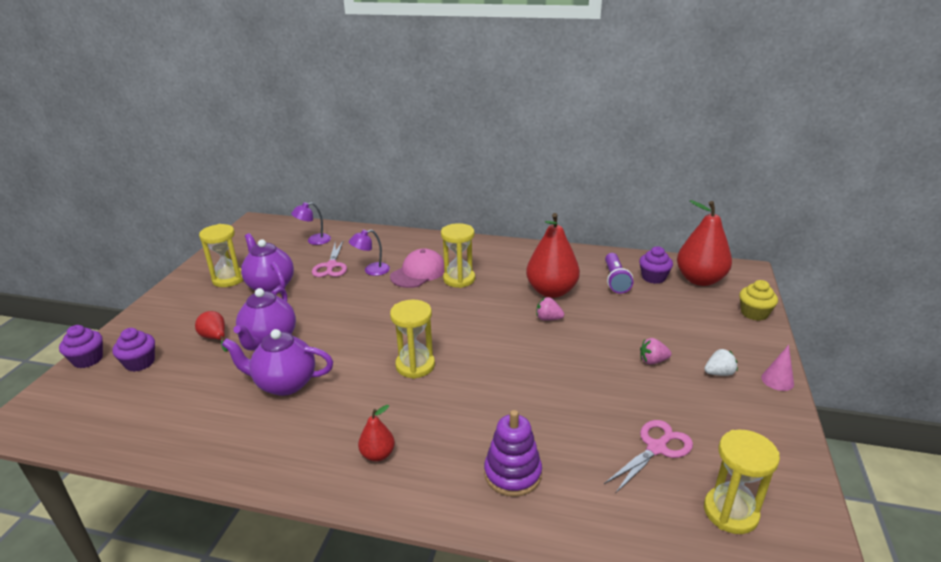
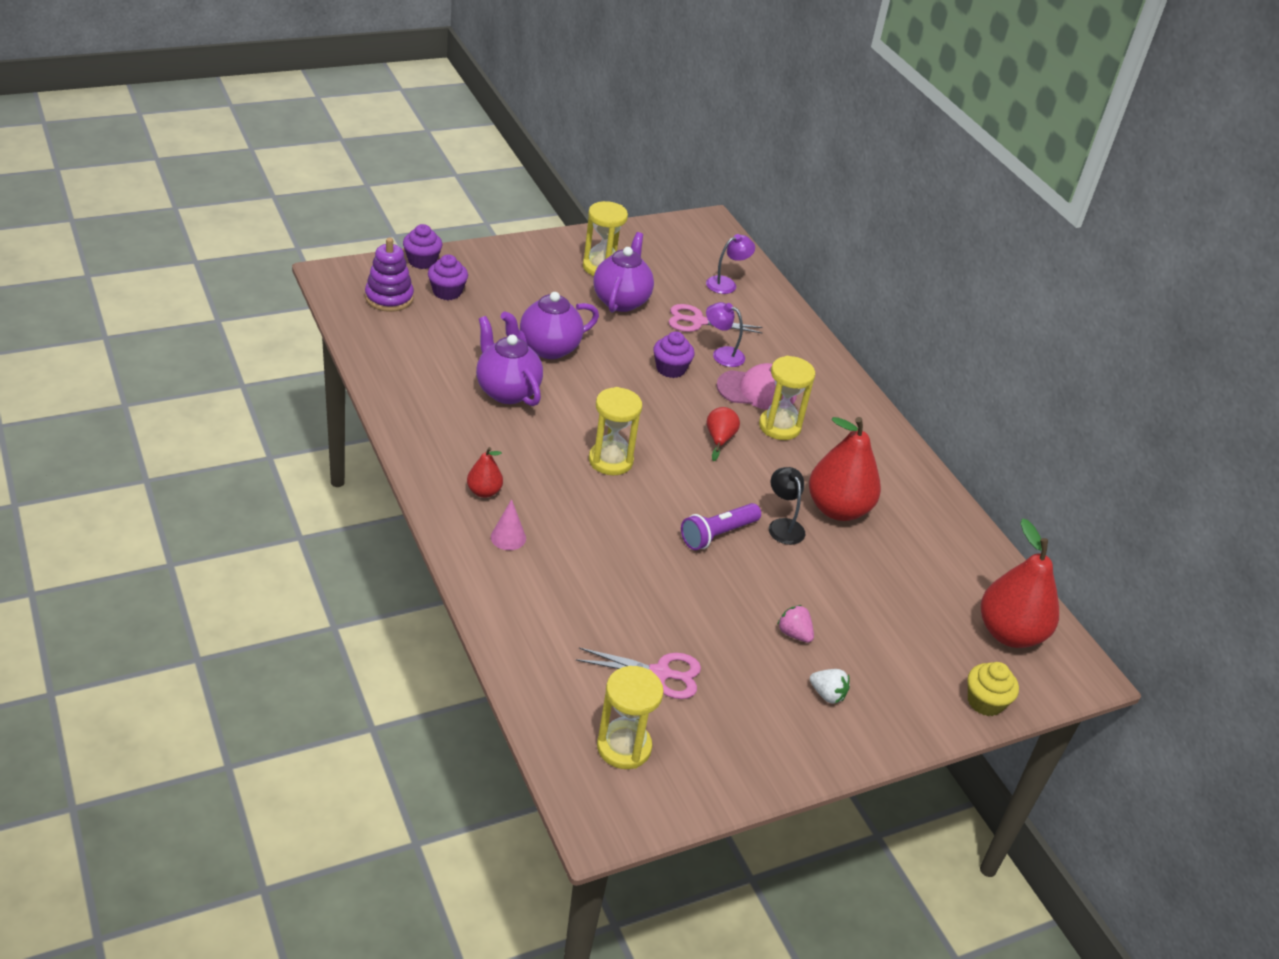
camera: 45 degrees right, 10 degrees up
(215, 338) = (517, 314): red pear -> red pear (719, 439)
(314, 240) = (726, 283): purple lamp -> purple lamp turned 120 degrees clockwise
(331, 266) = (697, 321): pink scissors -> pink scissors turned 45 degrees clockwise
(512, 474) = (539, 585): purple stacking toy -> purple stacking toy (389, 298)
(548, 319) = (783, 526): pink strawberry -> black lamp
(615, 280) = (921, 555): purple flashlight -> purple flashlight (717, 534)
(653, 277) = (966, 588): purple cupcake -> purple cupcake (670, 369)
(777, 380) = (864, 748): pink cone -> pink cone (508, 537)

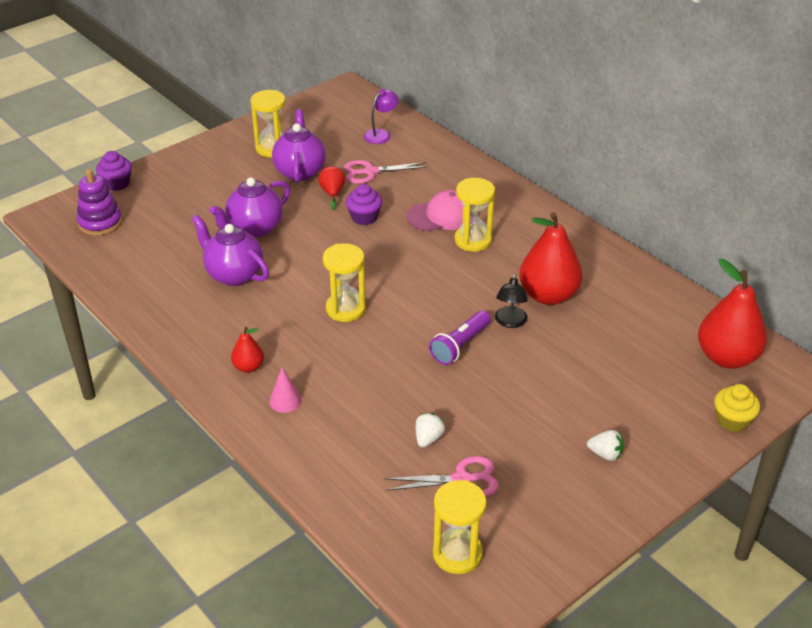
camera: 10 degrees left, 0 degrees up
(447, 292) = (149, 204): purple cupcake -> none
(642, 621) = (428, 438): none -> white strawberry
(719, 439) = (428, 265): red pear -> red pear (332, 193)
(722, 354) = (401, 193): purple lamp -> none
(783, 526) = (510, 322): black lamp -> black lamp turned 135 degrees counterclockwise
(794, 634) = (557, 411): pink strawberry -> none

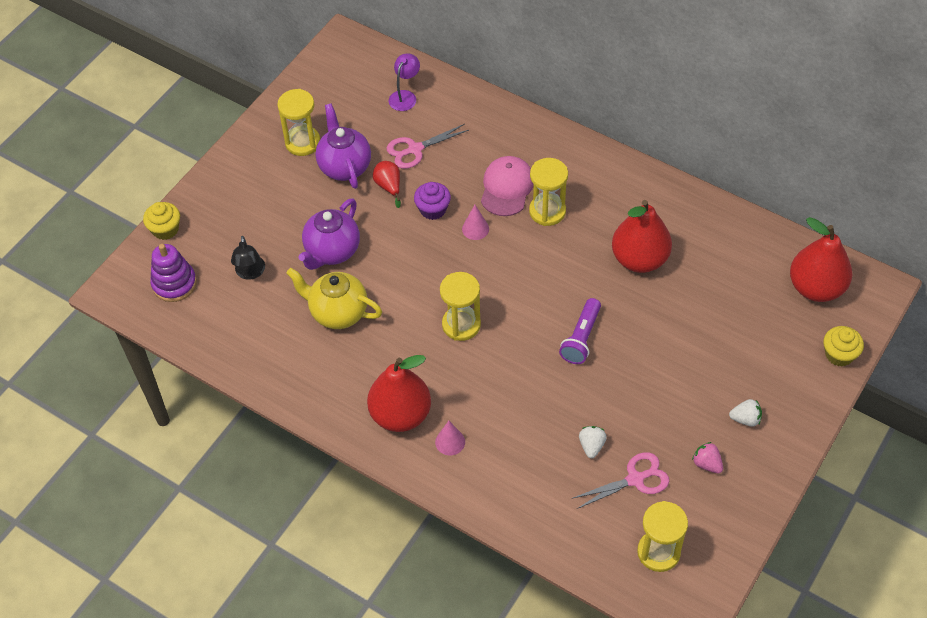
camera: 15 degrees left, 15 degrees up
(117, 183) = (165, 229): purple cupcake -> yellow cupcake
(234, 274) = (338, 313): purple teapot -> yellow teapot
(248, 367) = (400, 415): red pear -> red pear, size x2.04
(397, 239) = (475, 229): none -> pink cone
(442, 215) = (507, 188): pink cap -> pink cap turned 45 degrees counterclockwise
(510, 322) = (616, 299): black lamp -> black lamp (250, 273)
(546, 484) = (707, 464): none -> pink strawberry

